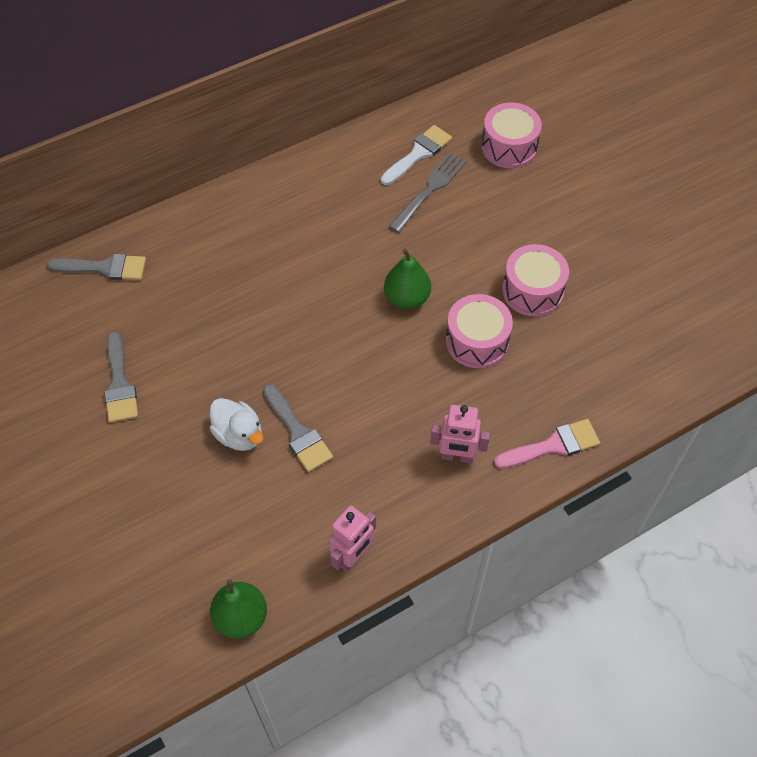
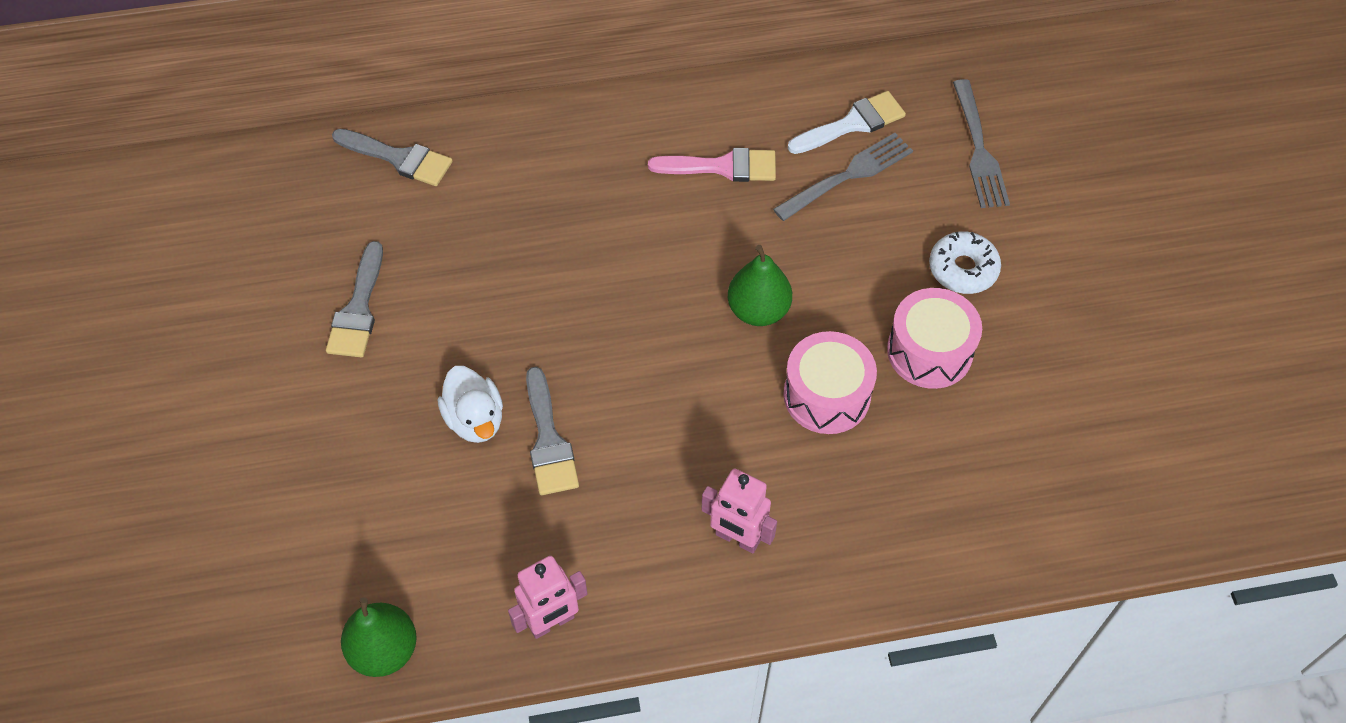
camera: 20 degrees right, 0 degrees up
(509, 147) = (978, 148): pink drum -> grey fork
(532, 230) = (963, 269): none -> white donut
(553, 445) = (871, 566): pink brush -> pink brush (722, 167)

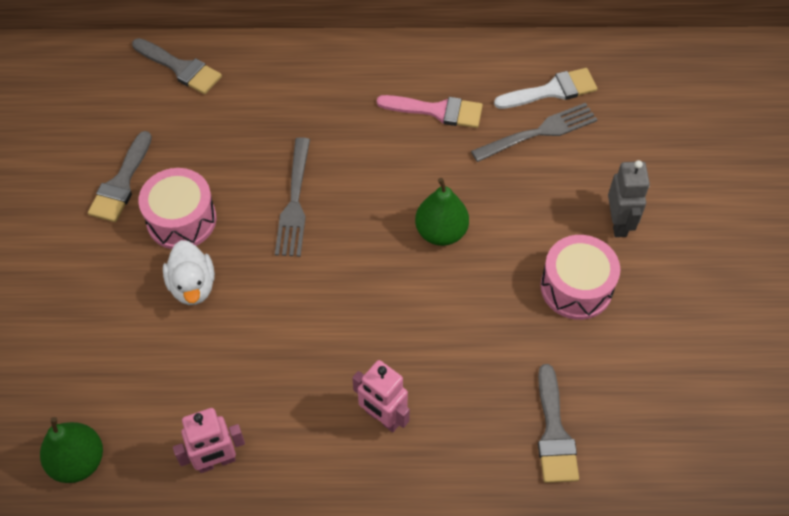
camera: 10 degrees right, 0 degrees up
(548, 440) = (247, 312): grey brush -> grey brush (554, 433)
(826, 395) = (482, 310): pink drum -> pink drum (181, 220)
(963, 269) = (619, 223): white donut -> grey robot
(978, 148) = (653, 125): grey fork -> grey fork (294, 201)

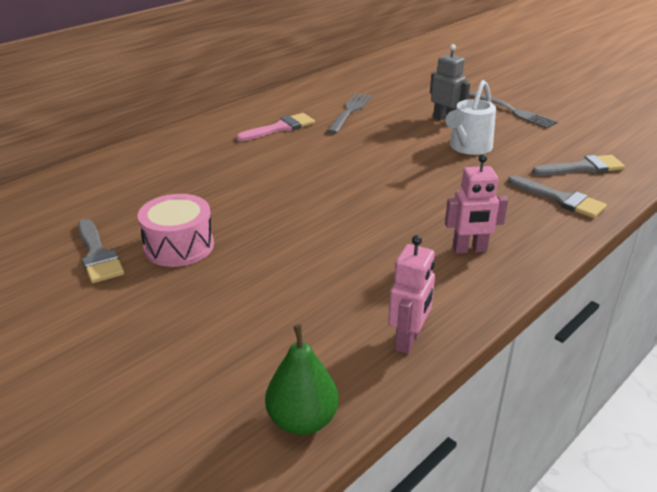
camera: 45 degrees left, 25 degrees down
(180, 68) = (66, 185): grey brush -> grey brush (583, 168)
(193, 286) = (240, 270): white duck -> none
(294, 201) = (250, 198): grey fork -> grey fork (513, 111)
(441, 232) = (363, 165): green pear -> none
(552, 90) = (331, 97): white brush -> none
(576, 287) = (468, 148): pink drum -> white watering can

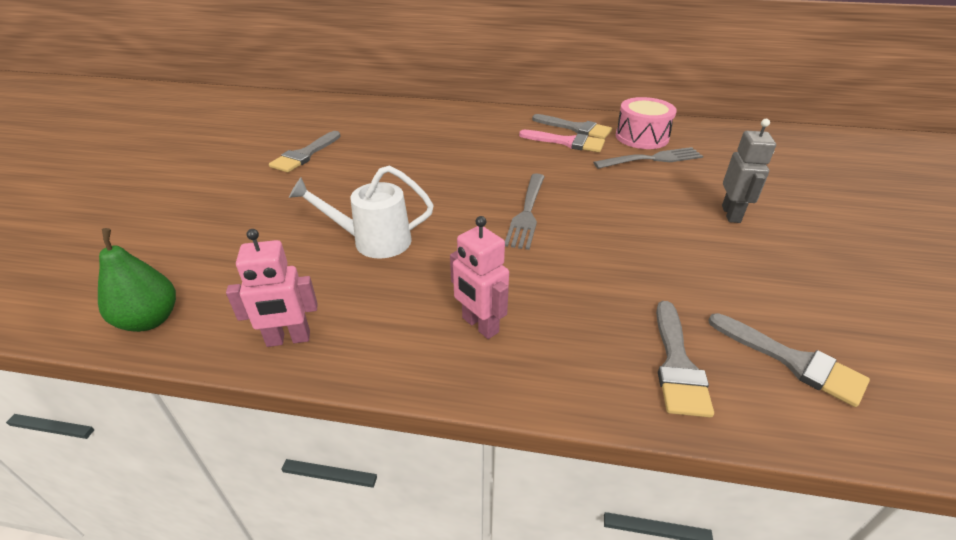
camera: 55 degrees right, 5 degrees up
(179, 246) = (341, 176): pink drum -> pink drum (641, 137)
(264, 116) = (576, 128): none -> grey brush
(468, 148) = (693, 251): white watering can -> white watering can (373, 241)
(513, 111) = (842, 252): grey fork -> grey fork (527, 212)

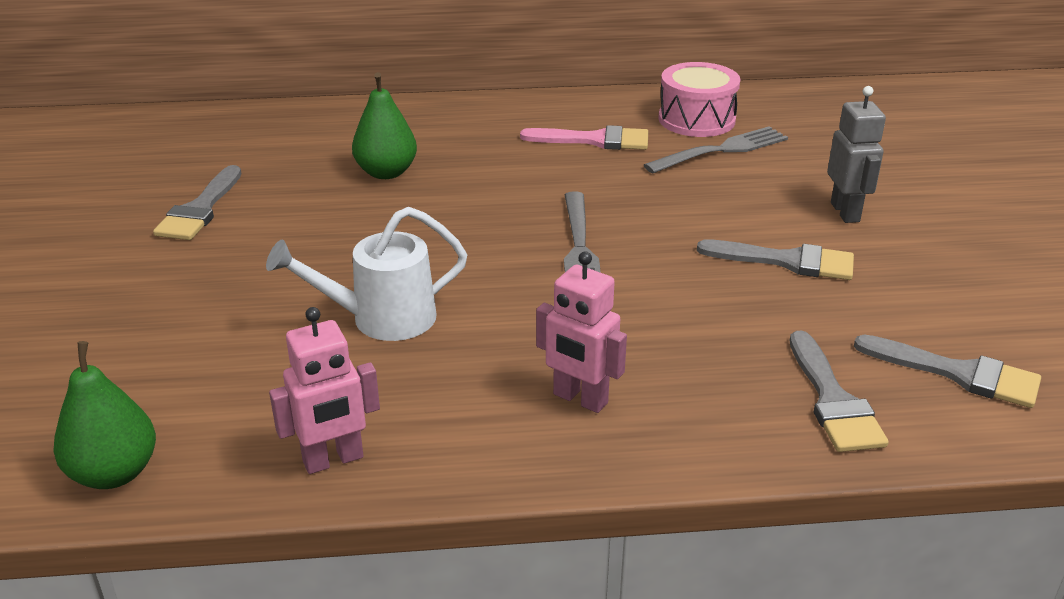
camera: 15 degrees left, 5 degrees down
(425, 146) = (386, 172): none -> green pear
(576, 128) = (599, 117): grey brush -> grey brush (787, 261)

